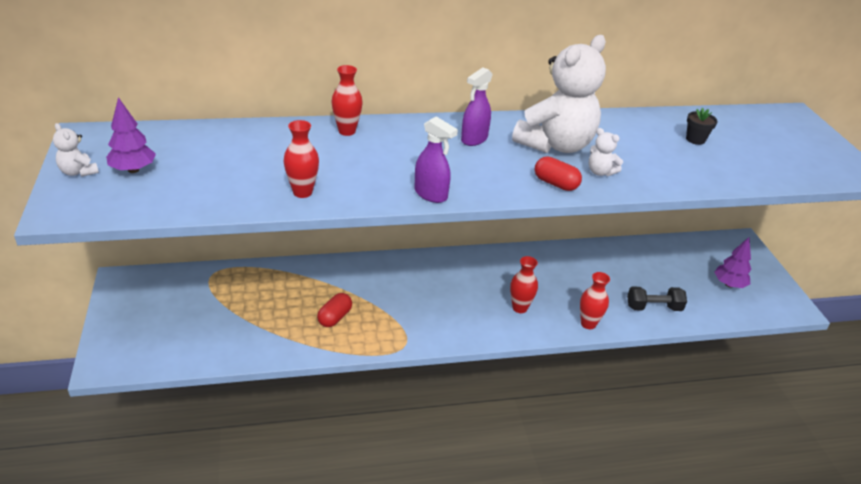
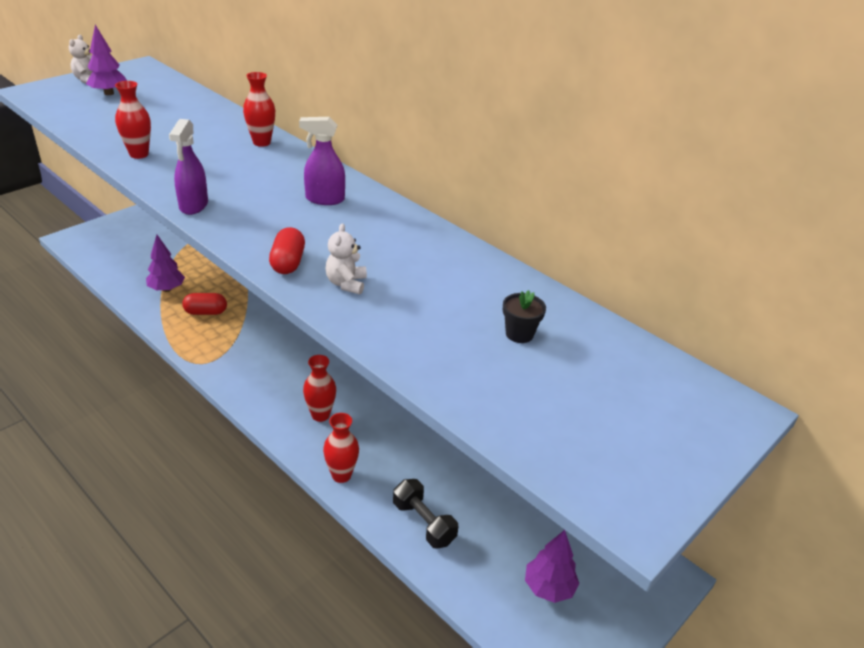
camera: 55 degrees right, 0 degrees up
(274, 328) = (166, 289): none -> purple tree
(555, 145) = (372, 244): white teddy bear -> none

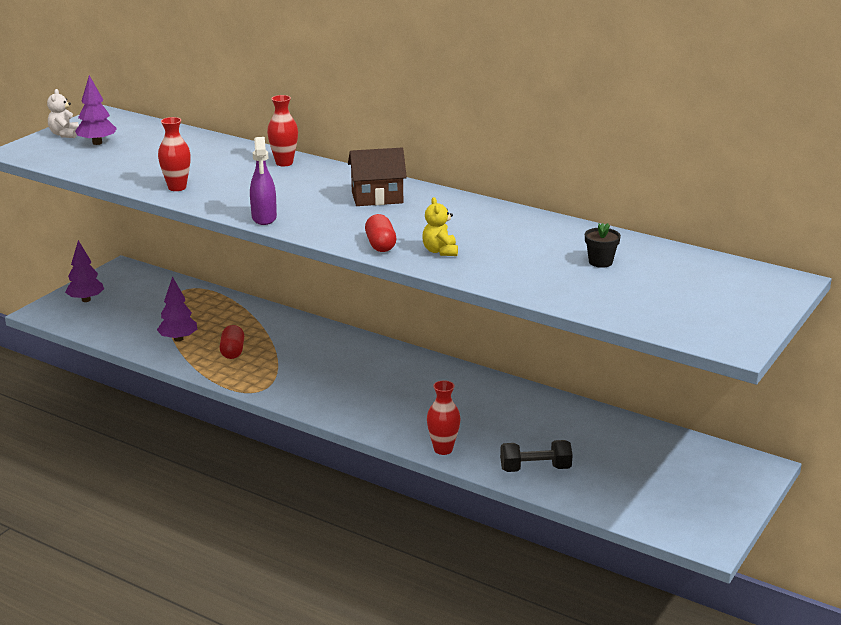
camera: 10 degrees left, 10 degrees down
(206, 312) = (232, 351): red capsule -> red capsule turned 75 degrees counterclockwise
(320, 415) = (398, 411): red vase -> none
(324, 199) = (377, 197): purple spray bottle -> brown house
(346, 284) = (440, 251): white teddy bear -> yellow teddy bear
(423, 523) = (535, 469): black dumbbell -> black dumbbell turned 45 degrees counterclockwise
(549, 587) = (663, 491): purple tree -> purple tree (86, 300)

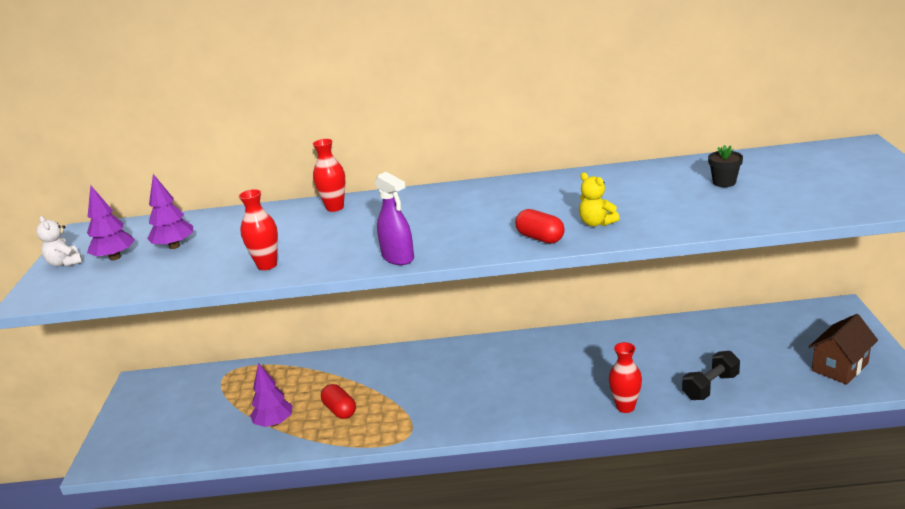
camera: 30 degrees left, 0 degrees up
(86, 300) = (134, 429): purple tree -> purple tree (174, 246)
(377, 197) = (466, 203): brown house -> brown house (840, 367)

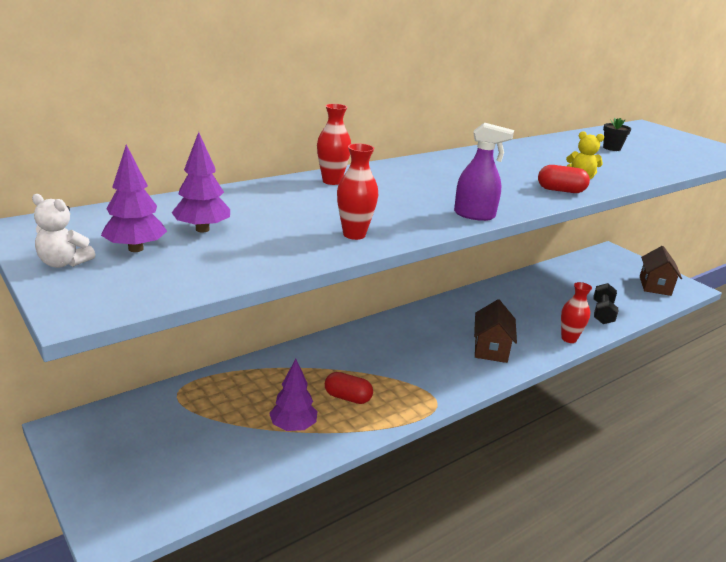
camera: 40 degrees left, 0 degrees up
(523, 397) = (491, 349): none -> brown house

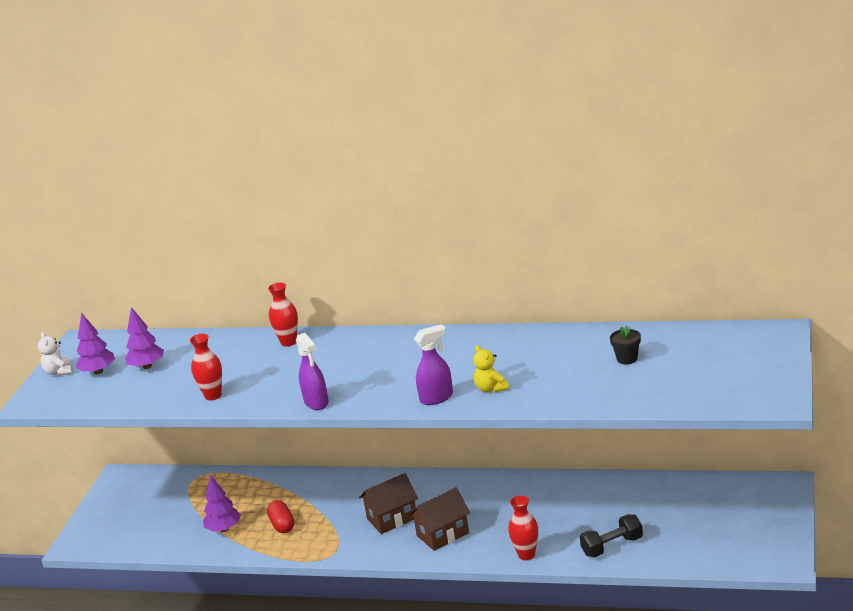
camera: 55 degrees right, 0 degrees up
(560, 190) = (437, 398): red capsule -> purple spray bottle
(655, 286) = (741, 543): brown house -> brown house (392, 518)

